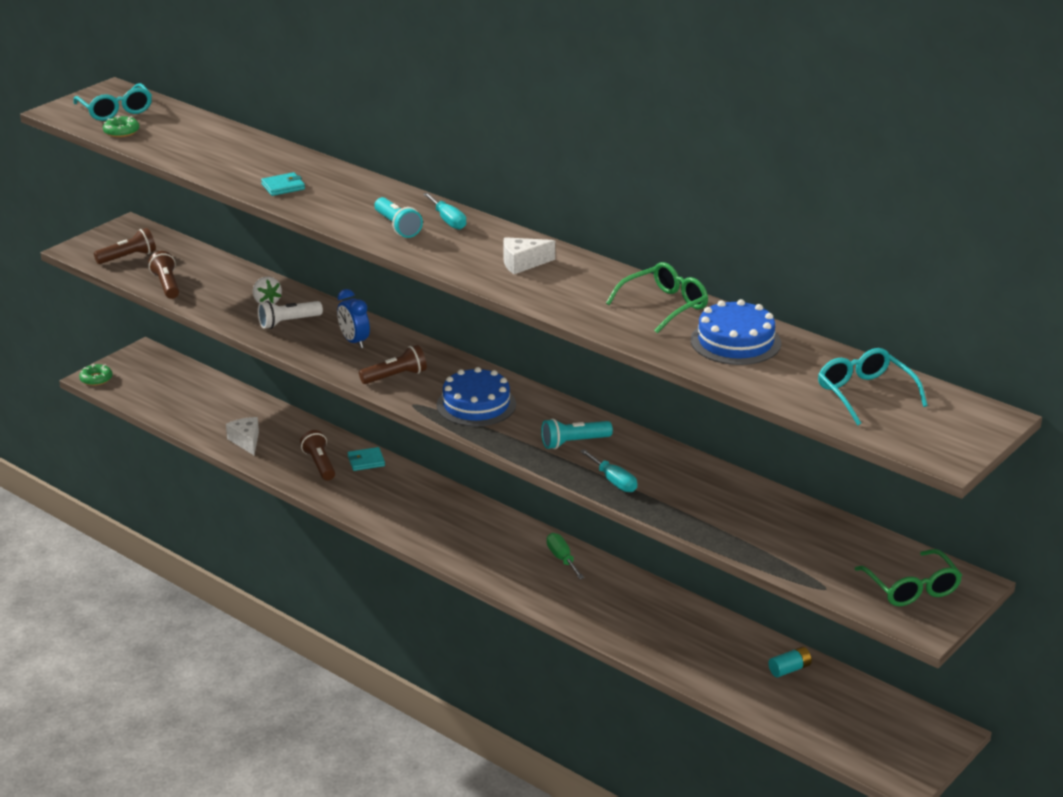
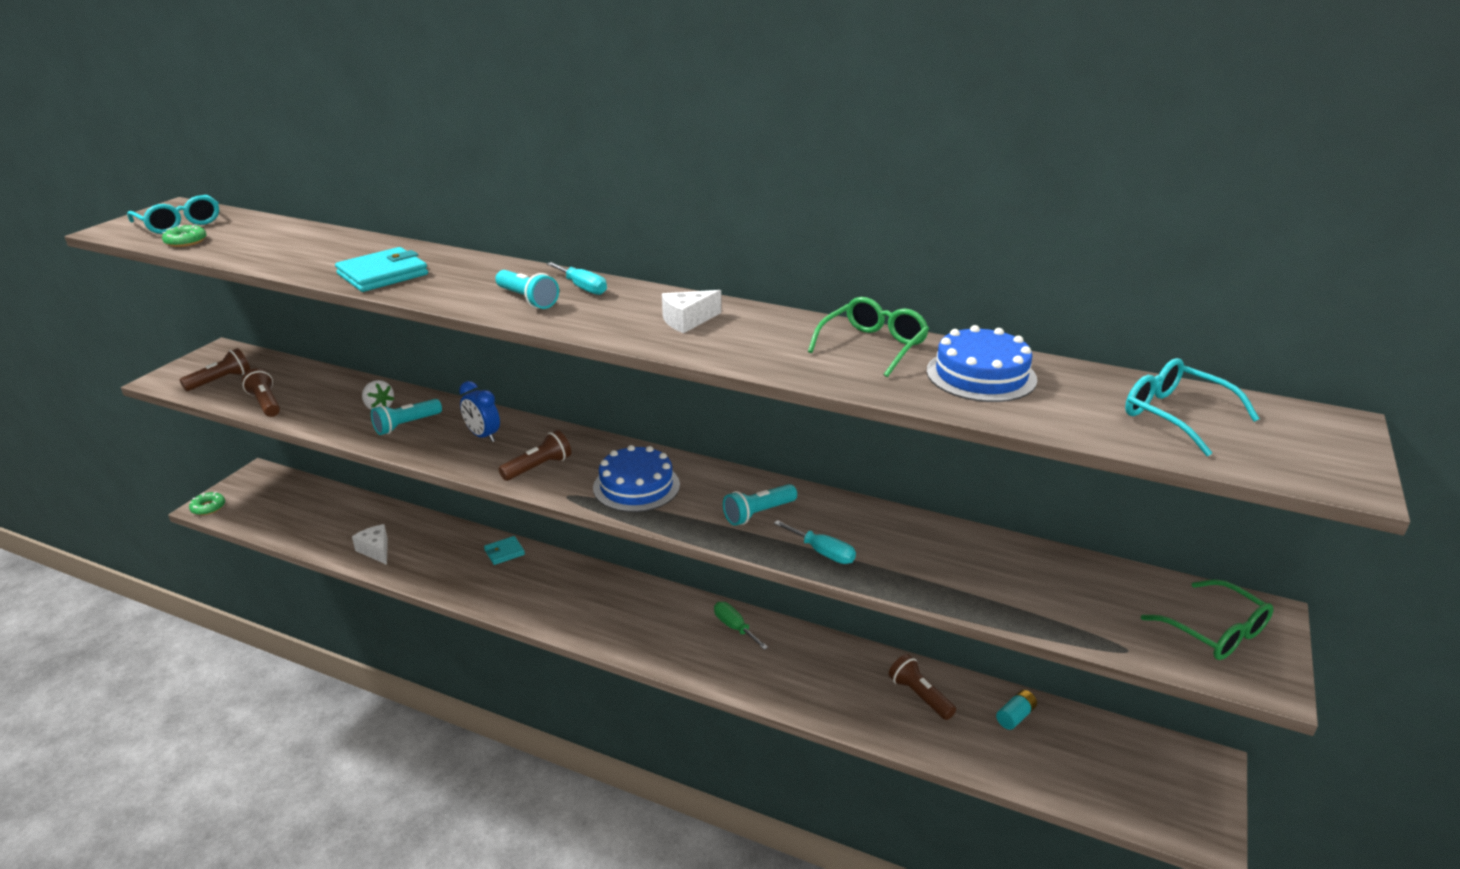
camera: 15 degrees left, 0 degrees up
(283, 187) = (383, 274): turquoise wallet -> turquoise wallet, size x1.75
(288, 322) = (406, 425): white flashlight -> turquoise flashlight
(319, 464) = (457, 563): brown flashlight -> brown flashlight (919, 696)

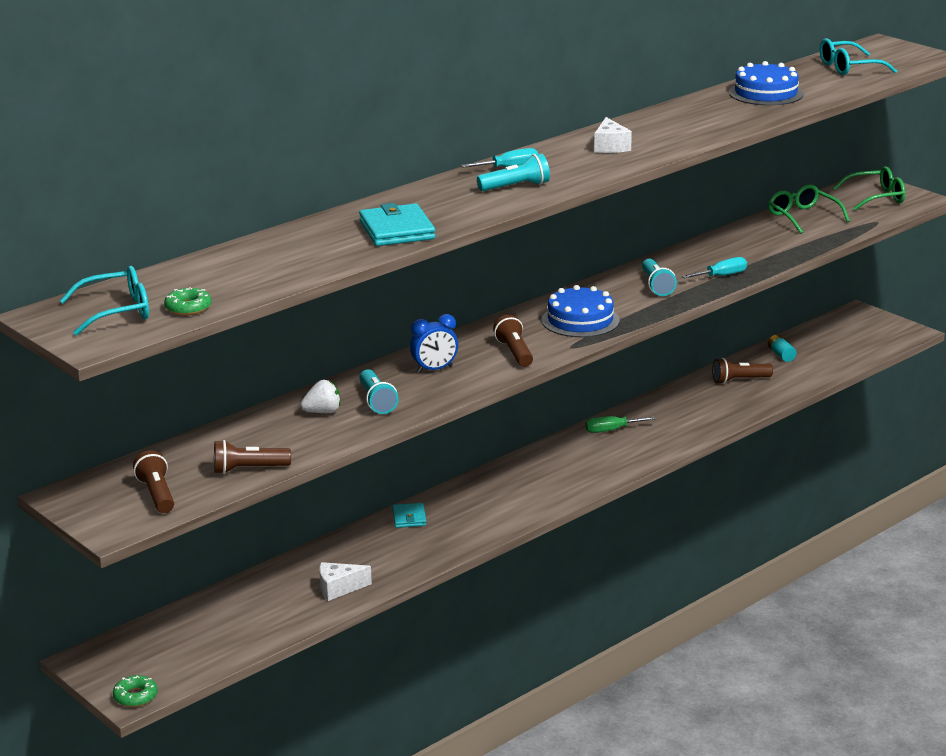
camera: 65 degrees left, 5 degrees down
(873, 346) = (701, 108): green glasses -> green glasses (802, 217)

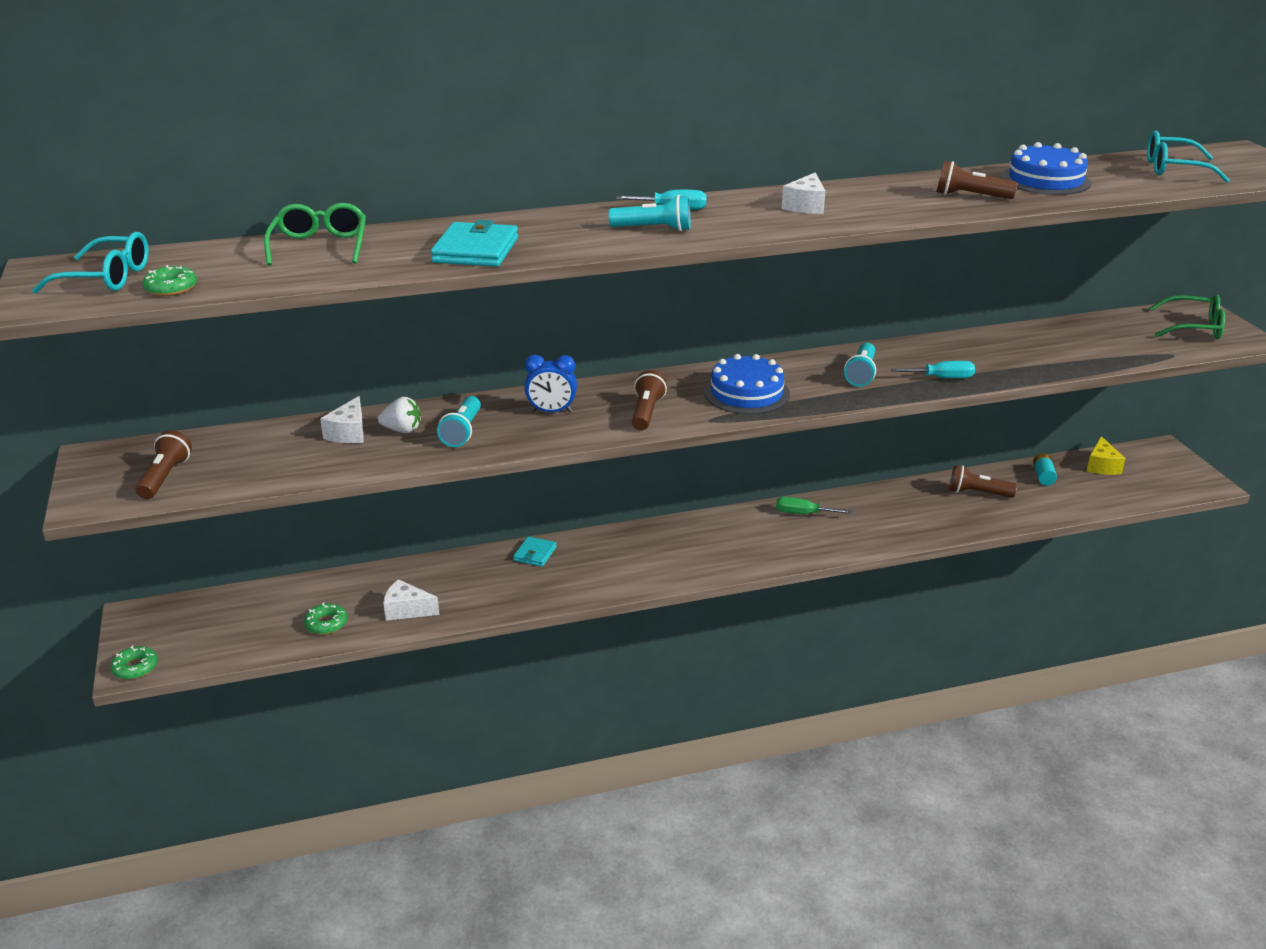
camera: 25 degrees right, 5 degrees up
(248, 469) = (270, 473): brown flashlight -> brown flashlight (970, 196)
(276, 617) = (326, 624): none -> green donut
(278, 425) = (349, 433): none -> white cheese
(802, 217) = (1089, 332): green glasses -> green glasses (320, 246)
(820, 336) = (1101, 466): none -> yellow cheese

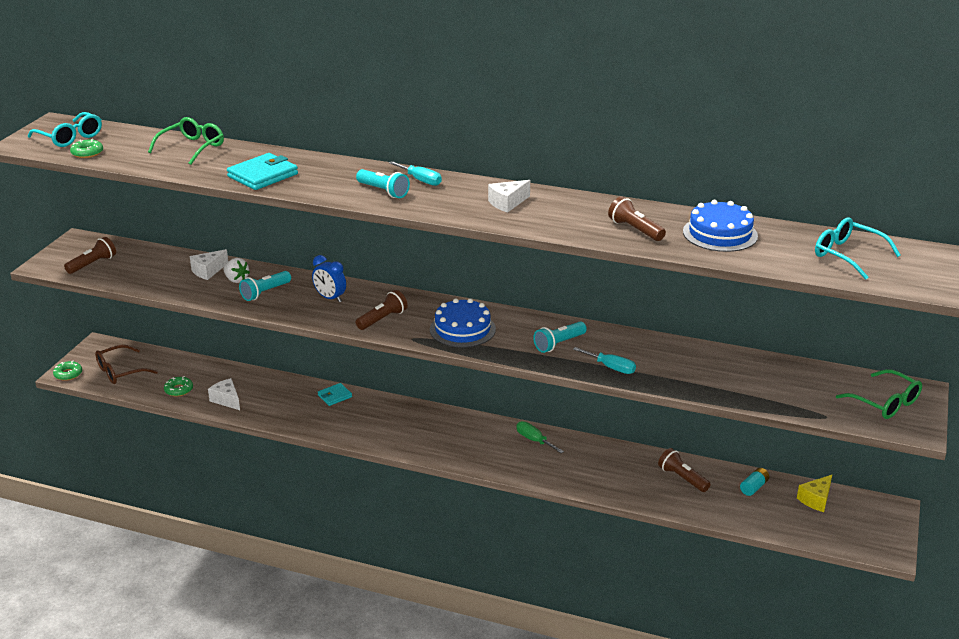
camera: 35 degrees right, 0 degrees up
(212, 635) = (120, 371): none -> brown glasses

